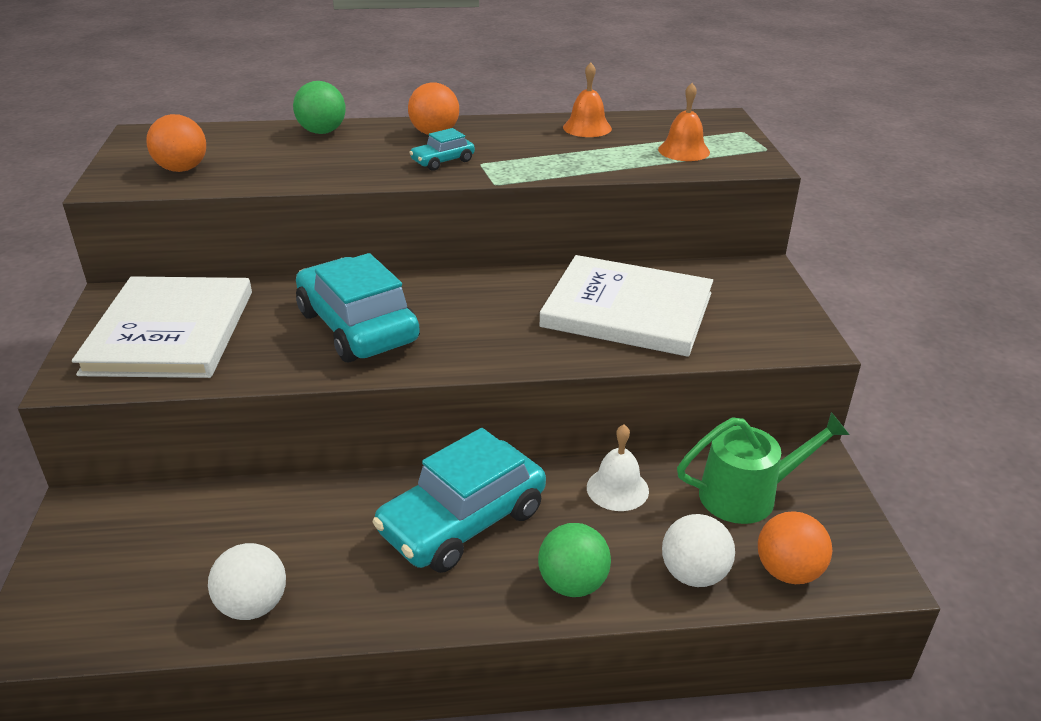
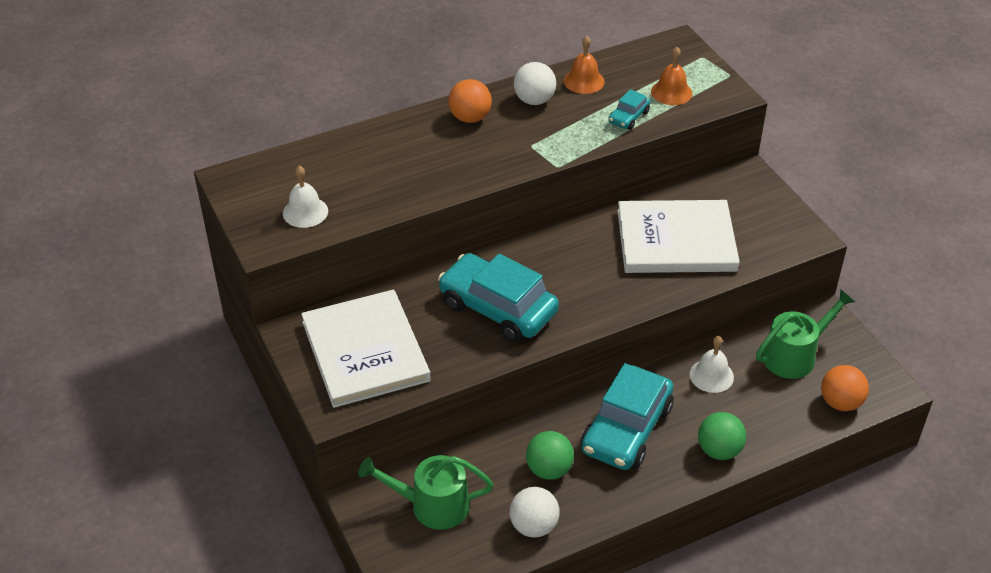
camera: 20 degrees left, 10 degrees up
(153, 540) = (432, 505): none -> green watering can
(182, 169) = (305, 212): orange ball -> white bell
(322, 132) = (378, 138): green ball -> green ball (549, 469)
(442, 161) = (500, 150): turquoise car -> turquoise car (628, 117)
(693, 574) = (787, 421): white ball -> white ball (534, 100)

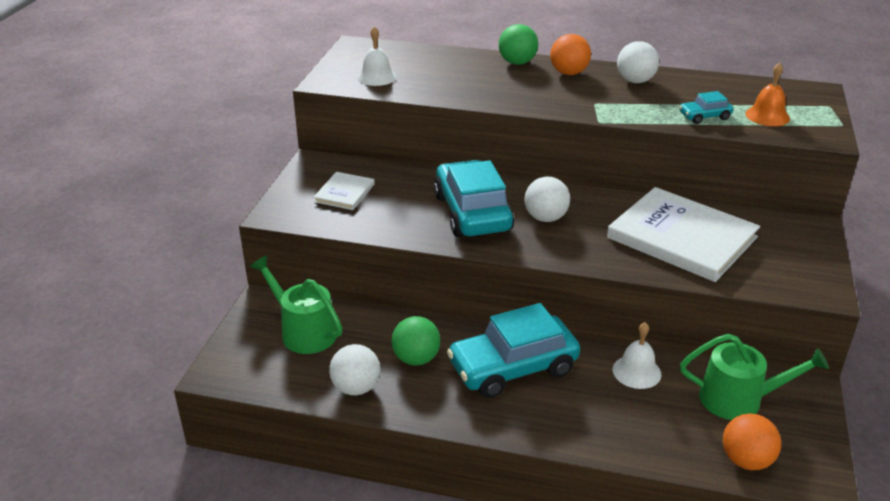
camera: 40 degrees right, 10 degrees down
(365, 351) = (344, 193): white book -> white book, size x0.48
(560, 279) = (545, 218): none -> white ball
(584, 81) = (694, 84): orange bell -> none
(719, 450) = (577, 428): green ball -> green ball (517, 63)

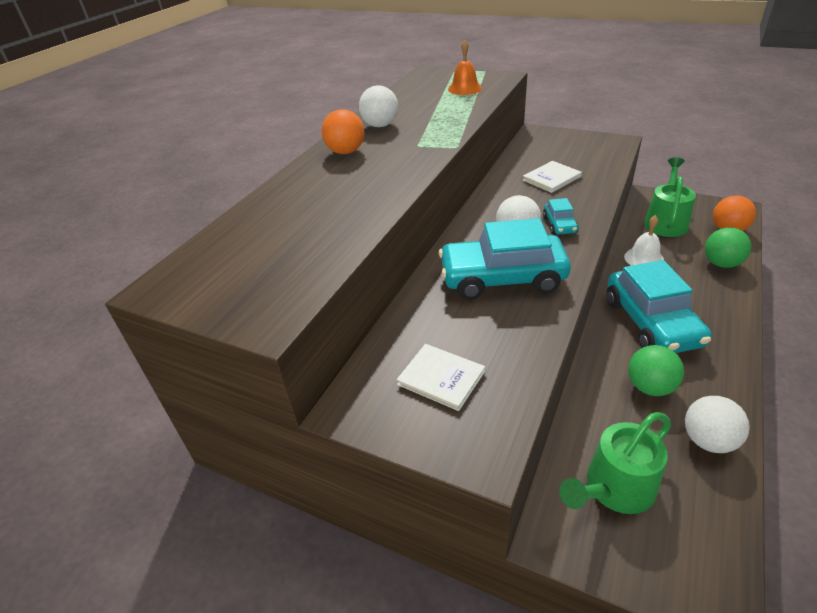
camera: 75 degrees left, 5 degrees up
(376, 77) = (280, 272): white bell -> none
(517, 63) = (303, 175): green ball -> green ball (721, 263)
(681, 238) = (551, 178): white book -> white book, size x0.48
(704, 116) = (459, 107): turquoise car -> turquoise car (559, 225)

